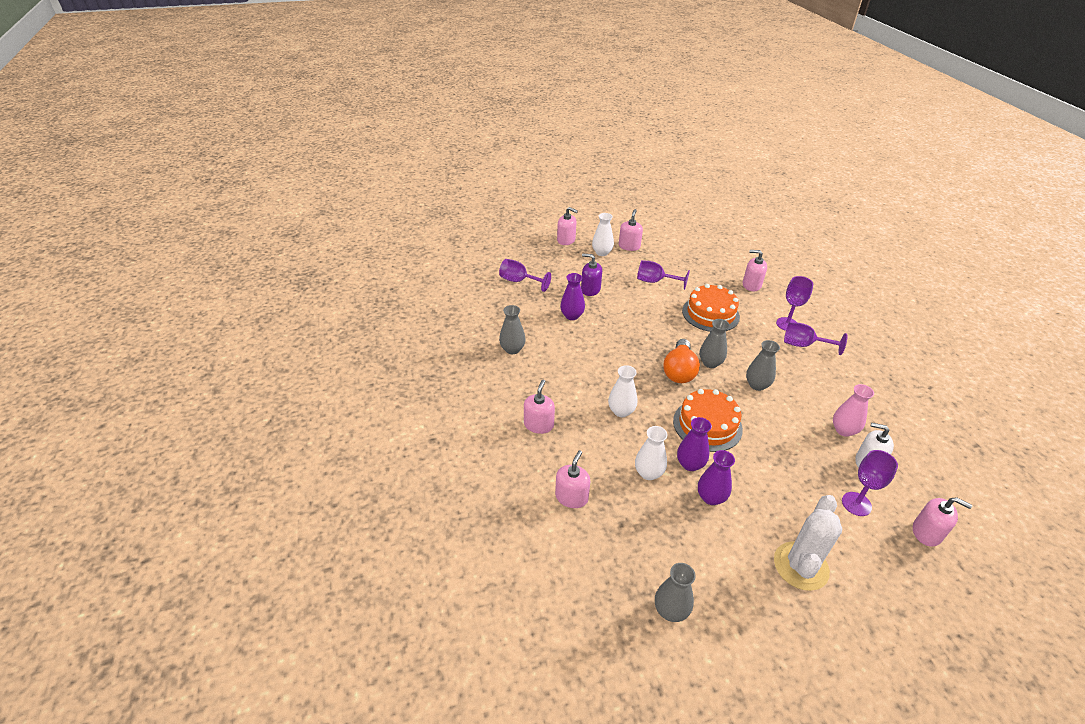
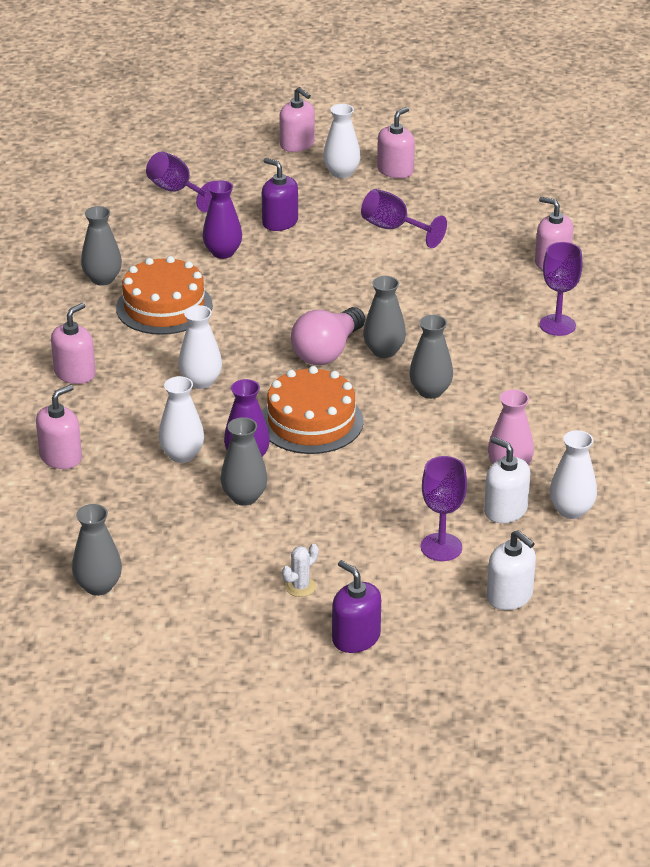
camera: 20 degrees right, 5 degrees down
(679, 371) = (327, 351): orange light bulb -> pink light bulb
(710, 314) = (444, 288): orange cake -> orange cake (164, 307)
(711, 497) = (244, 497): purple vase -> grey vase
(800, 566) = (300, 587): white cactus -> white cactus, size x0.42
(804, 345) = (557, 357): purple goblet -> none
(869, 602) = (356, 638): none -> purple soap dispenser
(902, 452) = (571, 510): none -> white vase
(926, 532) = (509, 596): pink soap dispenser -> white soap dispenser

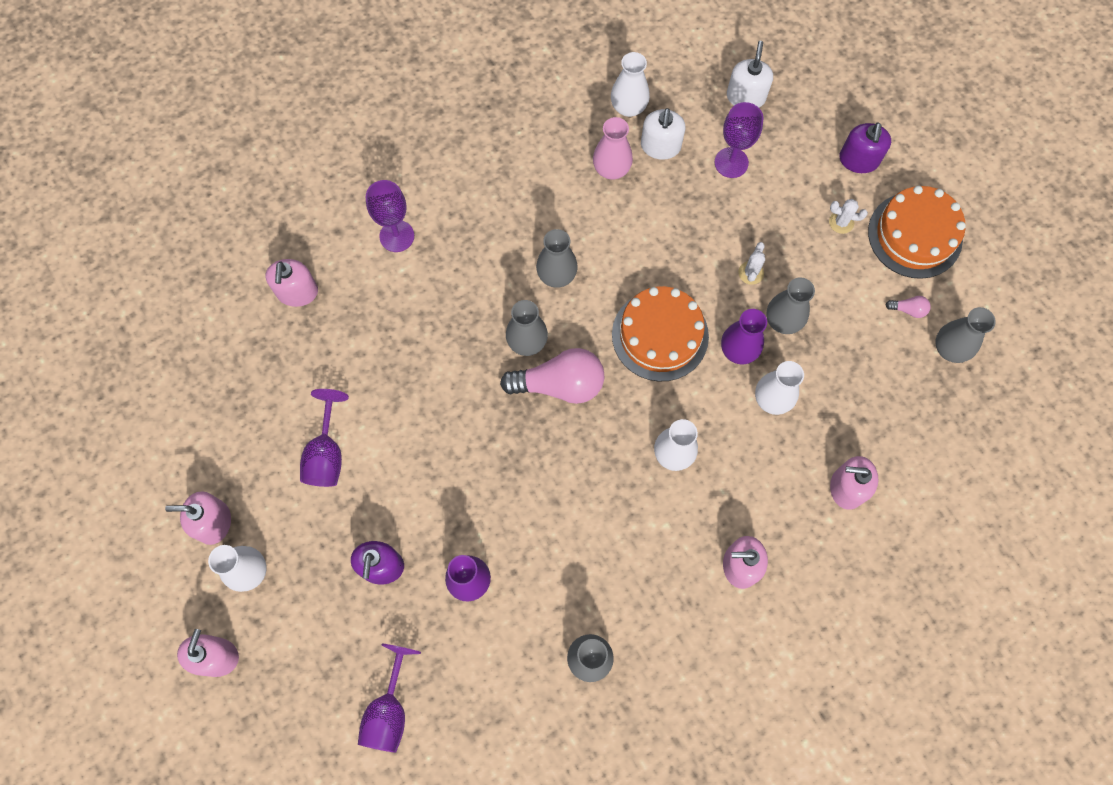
camera: 125 degrees left, 35 degrees up
(164, 307) = (592, 567): orange cake -> orange cake (915, 235)
(165, 581) = (908, 309): none -> pink light bulb
(312, 501) = (751, 273): none -> white cactus

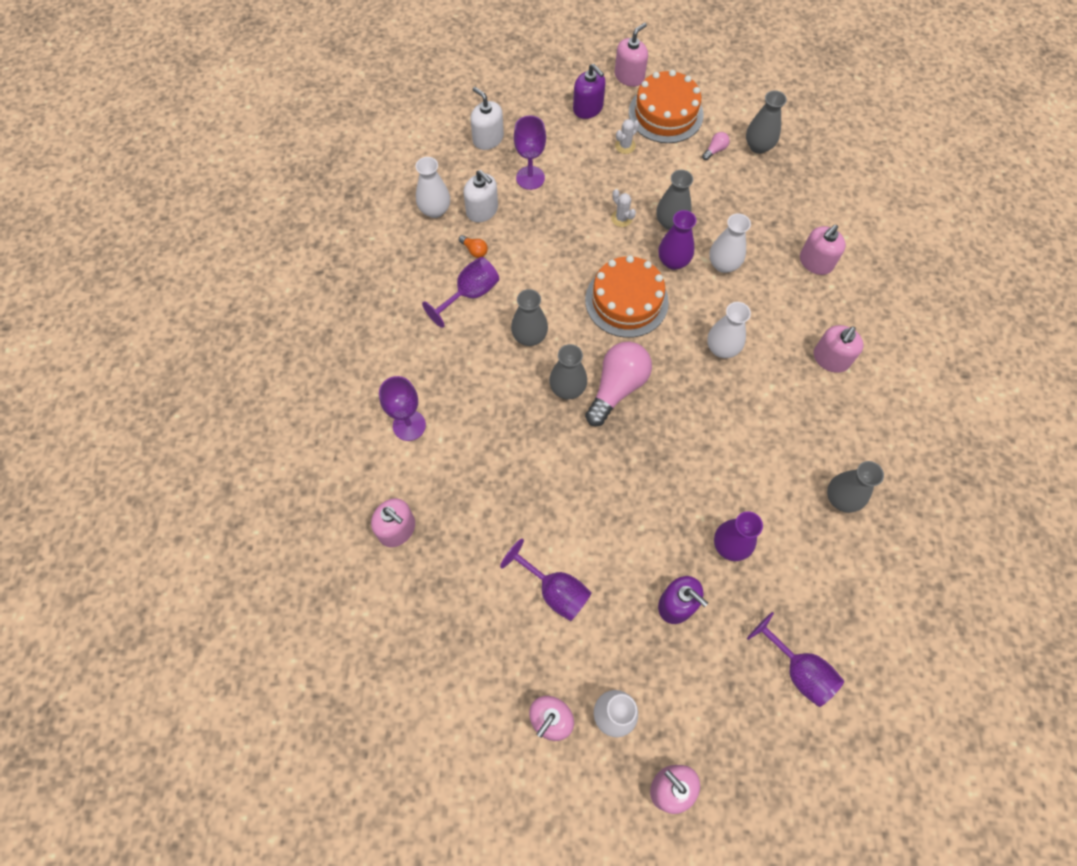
camera: 55 degrees left, 5 degrees down
(562, 196) = (470, 294): none -> purple goblet
(611, 169) = (474, 250): pink vase -> orange light bulb
(933, 172) = (629, 76): none -> pink soap dispenser

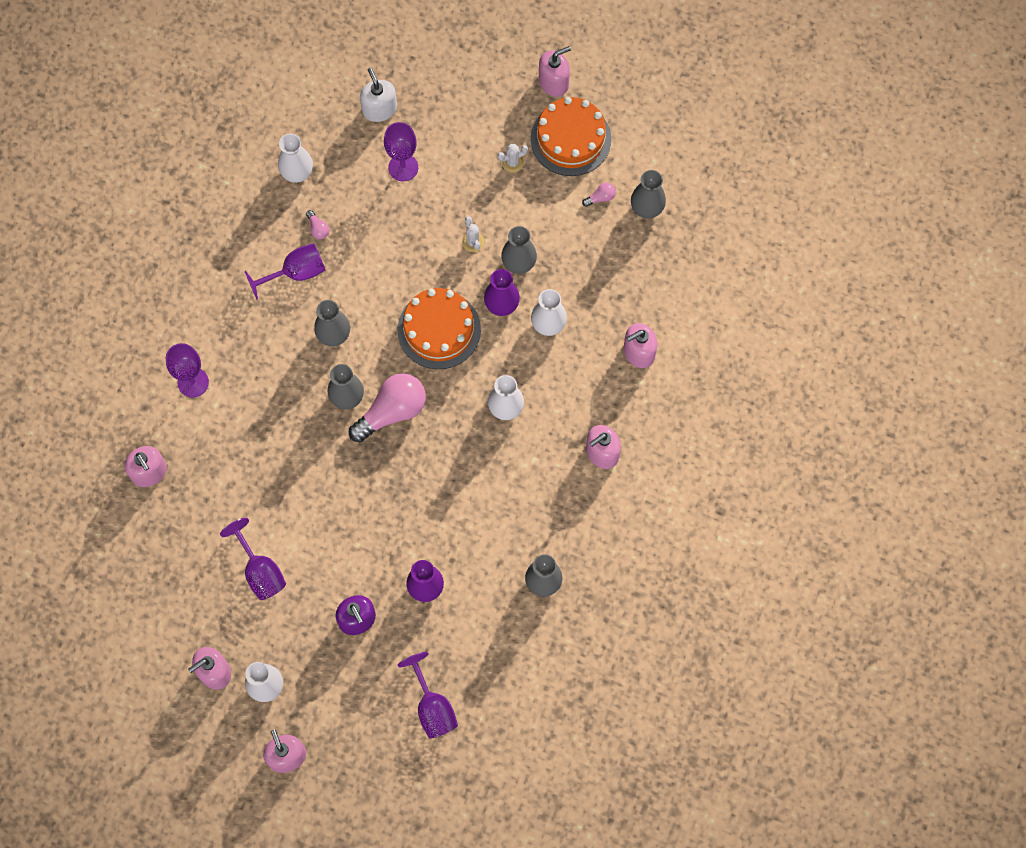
camera: 20 degrees right, 5 degrees up
(474, 250) = (318, 228): orange light bulb -> pink light bulb
(482, 210) = (342, 188): white soap dispenser -> none
(588, 108) = (494, 106): purple soap dispenser -> none

